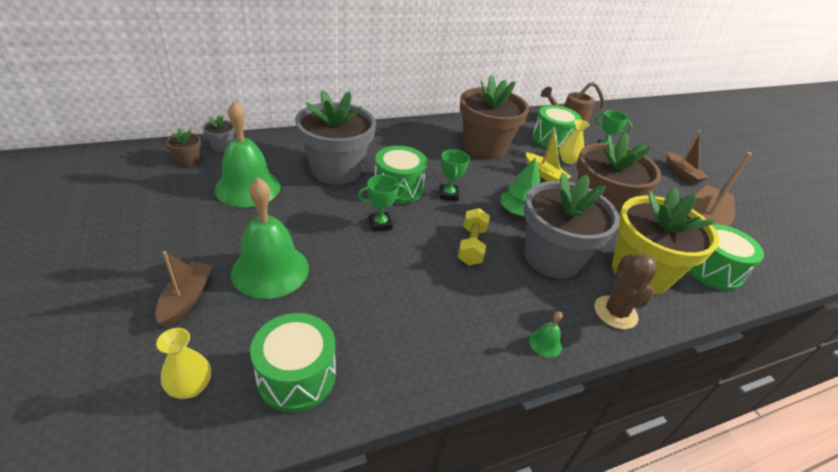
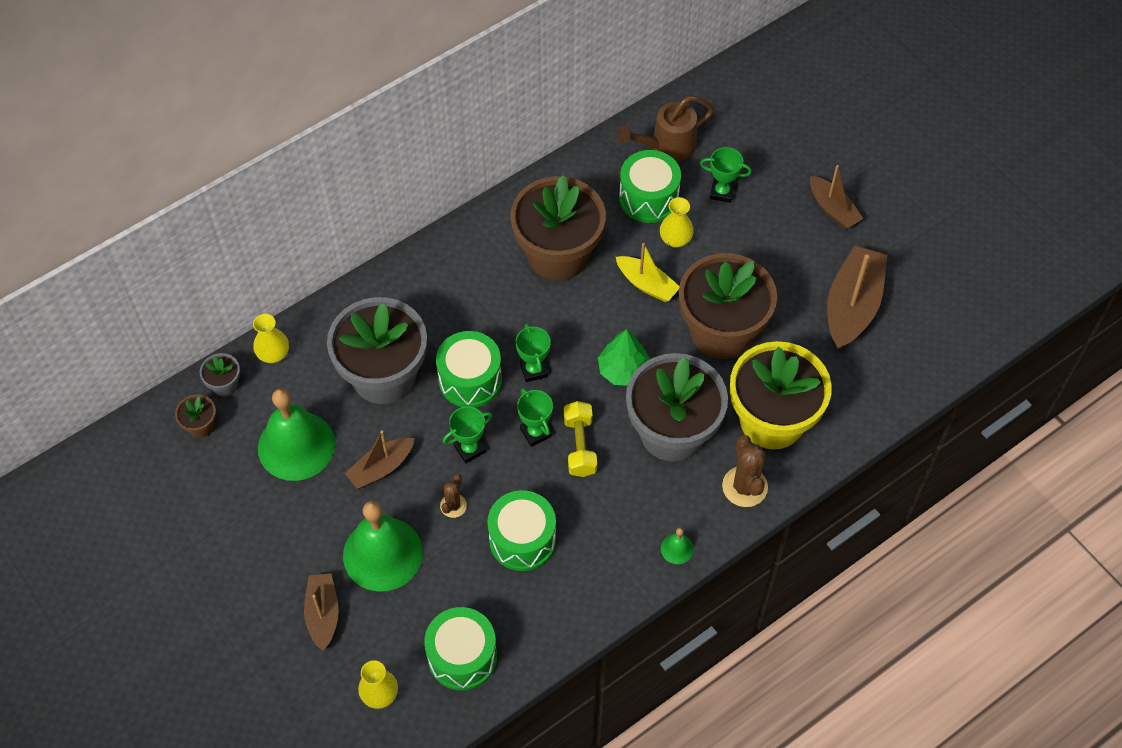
camera: 10 degrees left, 20 degrees up
(266, 142) = (273, 354): none -> yellow vase
(304, 216) = (381, 468): none -> brown boat
(349, 255) = (453, 505): none -> brown cactus
(437, 228) = (535, 433): none -> green trophy
(712, 270) = (854, 387): green drum -> green drum (522, 540)

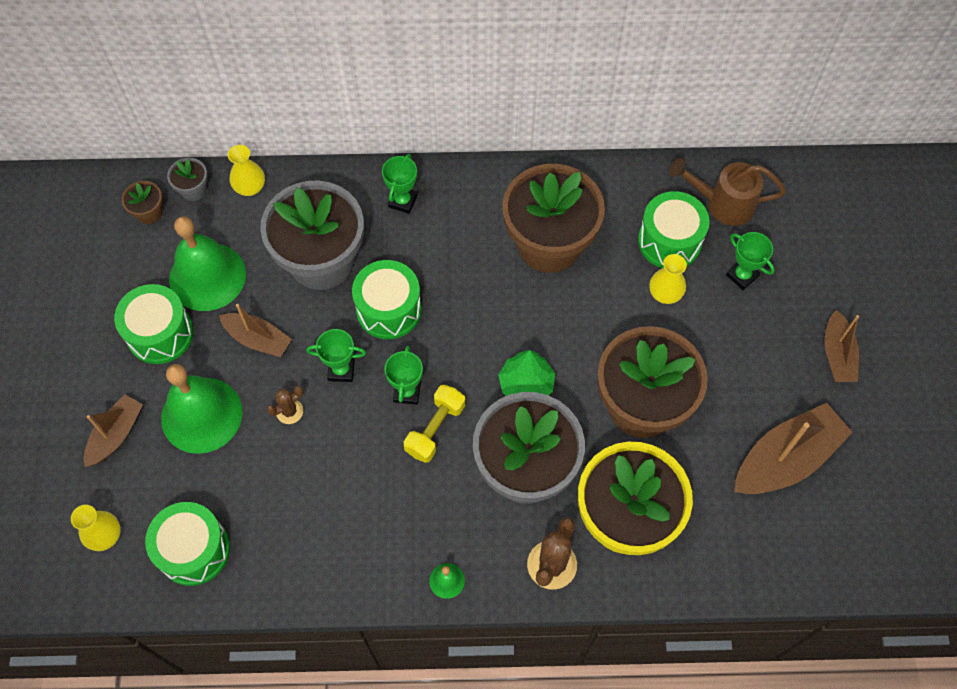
camera: 35 degrees right, 5 degrees up
(381, 468) = (258, 339): brown boat -> brown boat turned 150 degrees counterclockwise
(522, 540) = (322, 480): green drum -> green drum (160, 333)
(533, 370) = (448, 335): green trophy -> green trophy (403, 201)
(646, 284) = (607, 319): yellow boat -> none

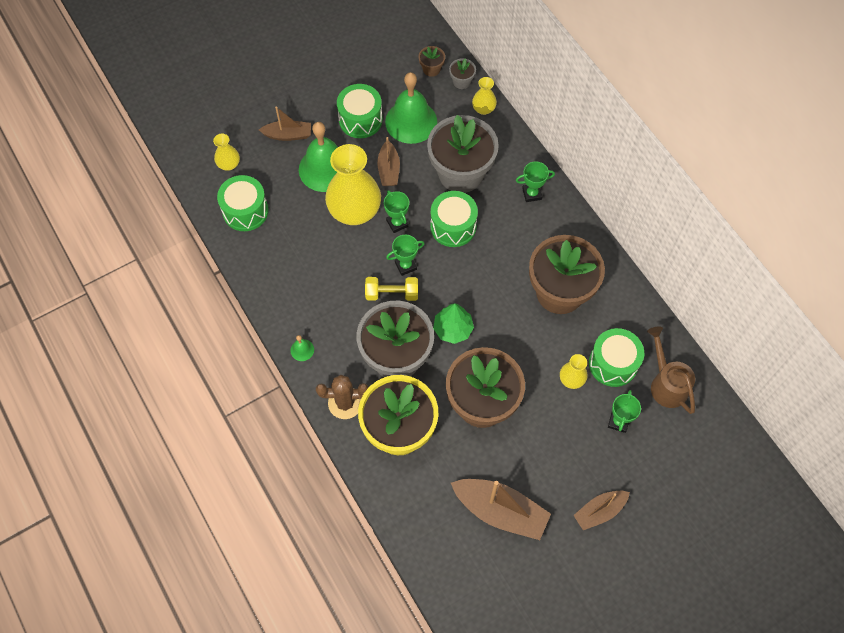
camera: 60 degrees right, 0 degrees up
(289, 411) = (354, 211): brown cactus -> yellow vase

